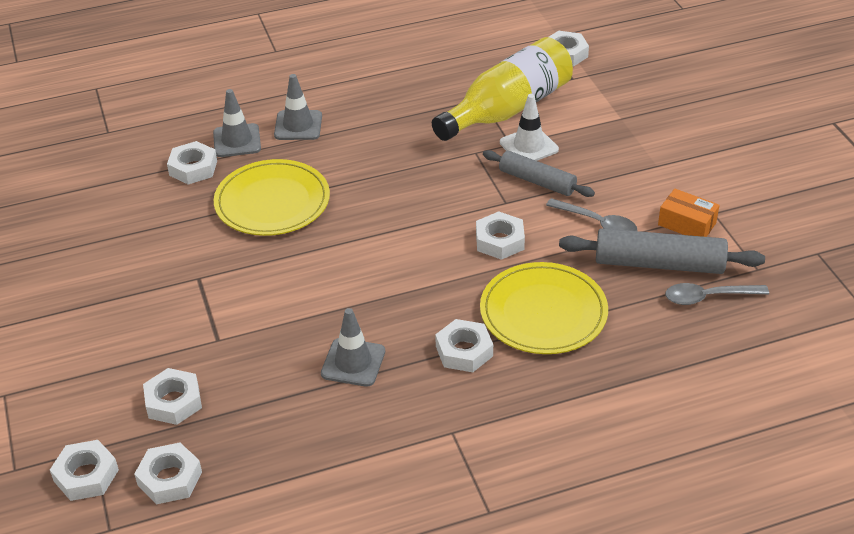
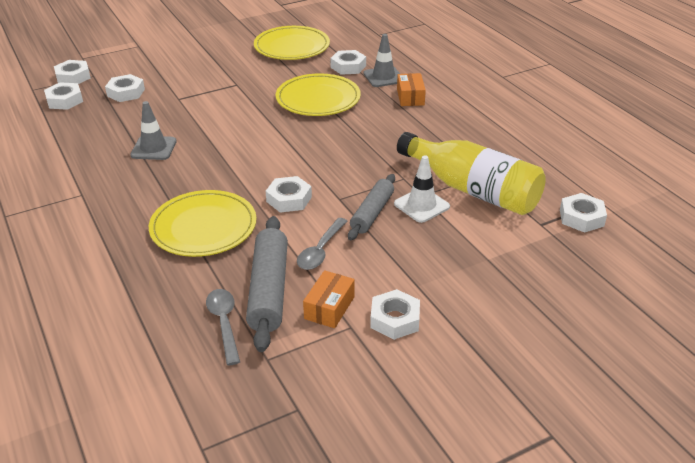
camera: 80 degrees right, 5 degrees down
(103, 216) = (292, 46): none -> yellow plate
(298, 125) = (410, 97): grey traffic cone -> orange box
(464, 351) = (162, 192): white nut -> white nut (395, 319)

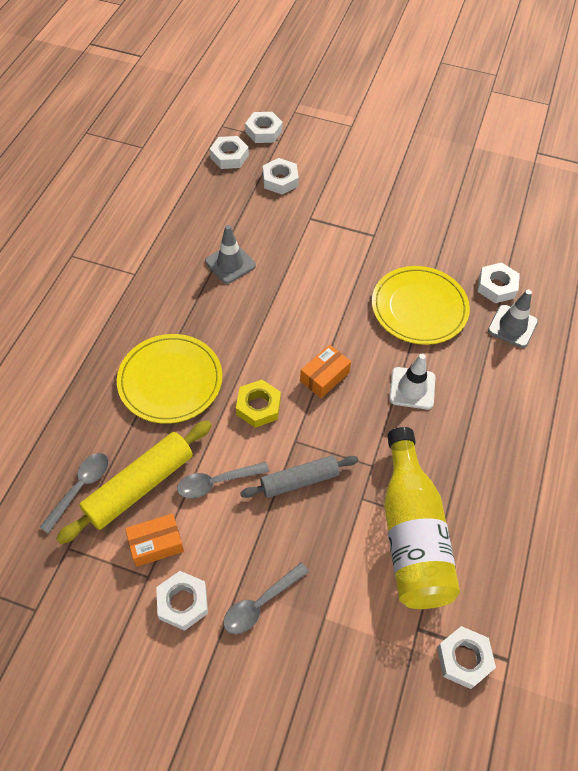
camera: 45 degrees right, 20 degrees up
(269, 290) = (140, 486): grey rolling pin -> yellow rolling pin
(289, 199) = (258, 406): white nut -> yellow nut
(292, 46) = (477, 220): yellow plate -> none
(410, 97) = (504, 373): orange box -> orange box (324, 377)
(421, 205) = (347, 510): white traffic cone -> white traffic cone (412, 388)
(442, 281) = (261, 603): none -> grey spoon

